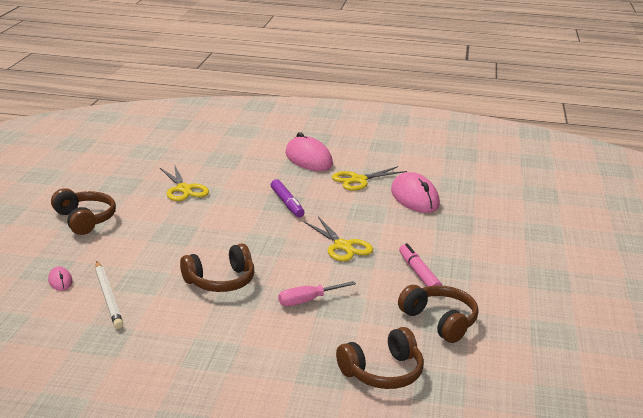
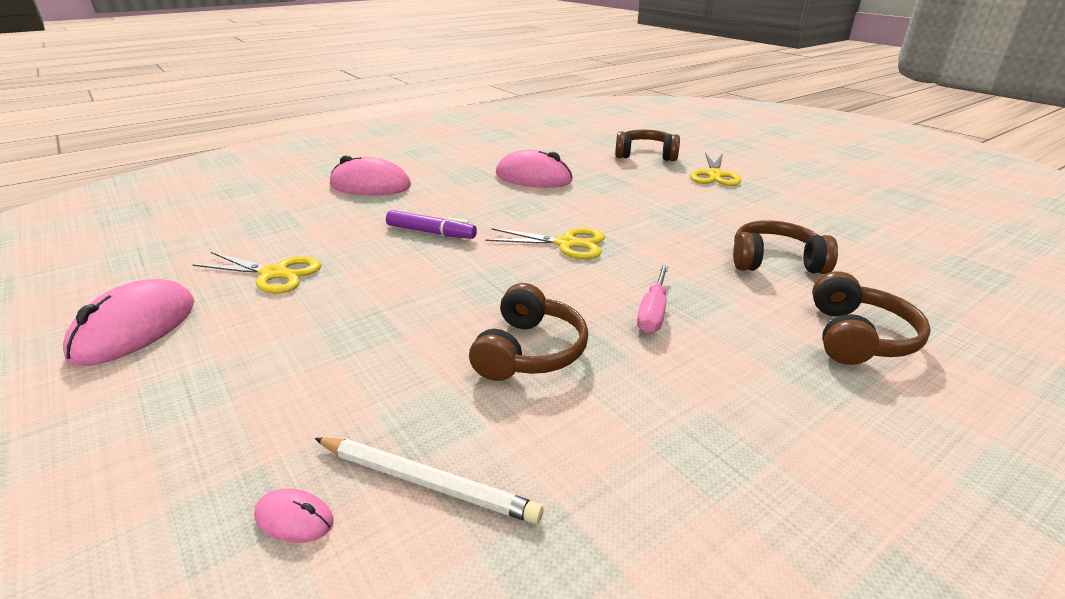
camera: 45 degrees left, 5 degrees up
(84, 220) = (174, 390): brown headphones -> brown headphones (646, 155)
(104, 188) = (135, 329): none -> pink mouse
(358, 180) = (456, 184): yellow scissors -> yellow scissors (714, 175)
(419, 274) = (672, 233): pink marker -> none

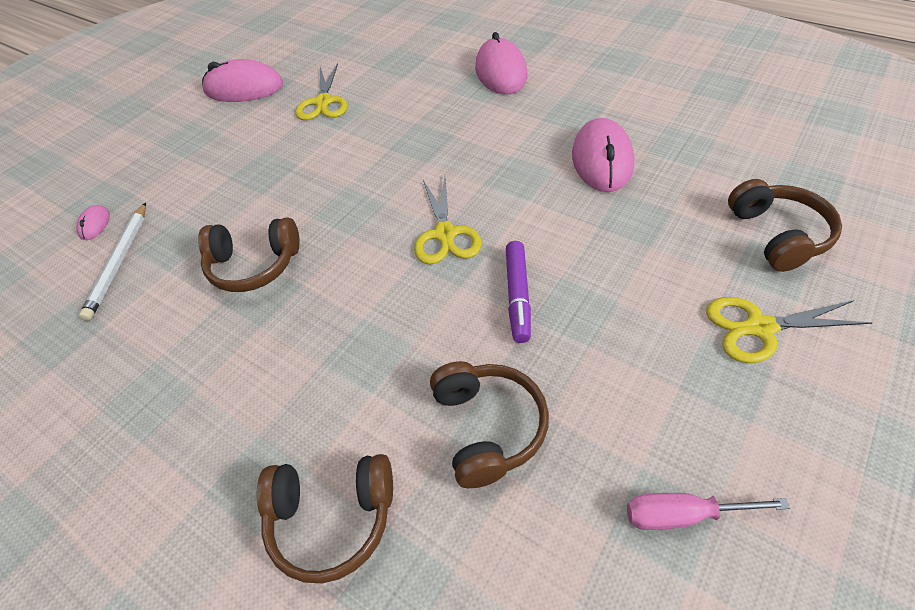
camera: 75 degrees right, 20 degrees up
(431, 232) = (425, 143): purple marker -> purple marker (518, 295)
(653, 312) = (332, 329): pink screwdriver -> pink screwdriver (683, 514)

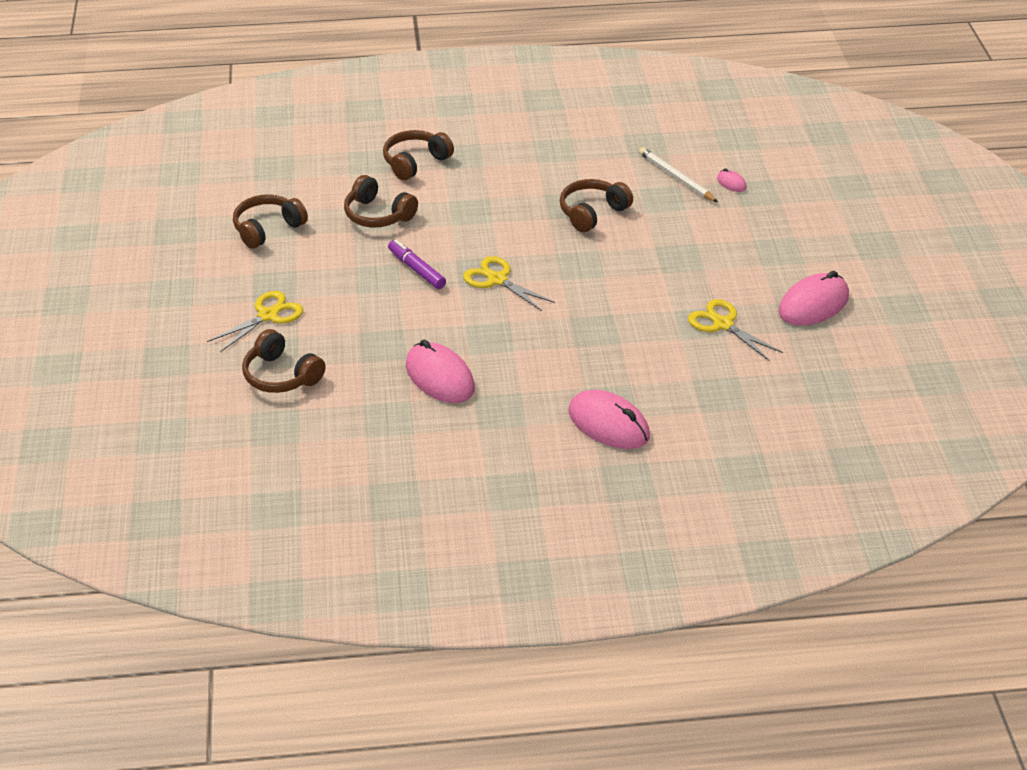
camera: 135 degrees right, 10 degrees down
(683, 514) = (267, 229): pink screwdriver -> brown headphones

